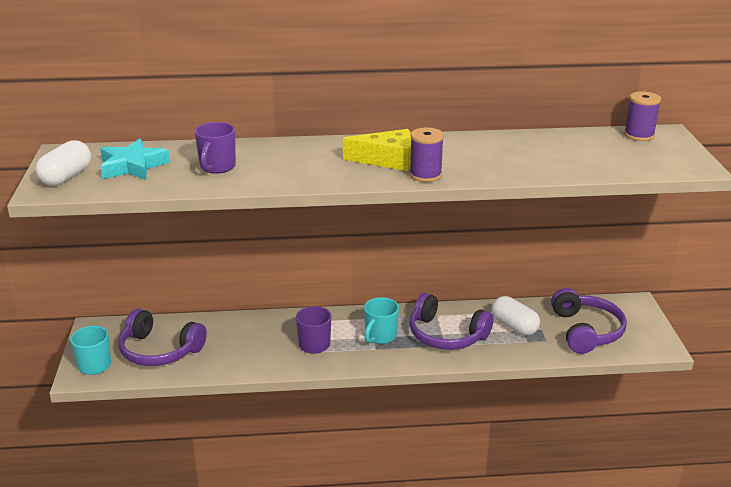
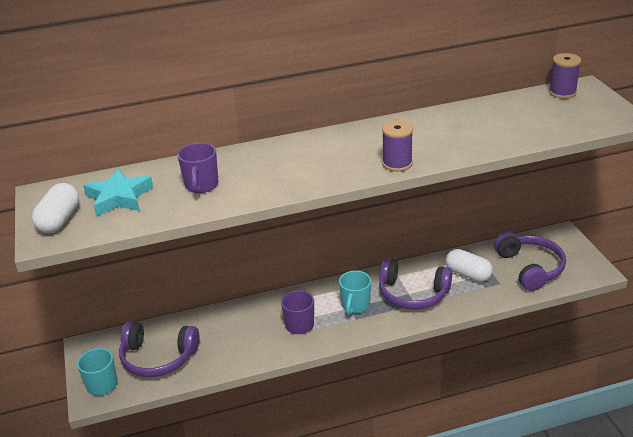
camera: 10 degrees left, 5 degrees up
(387, 160) = (356, 153): yellow cheese -> none

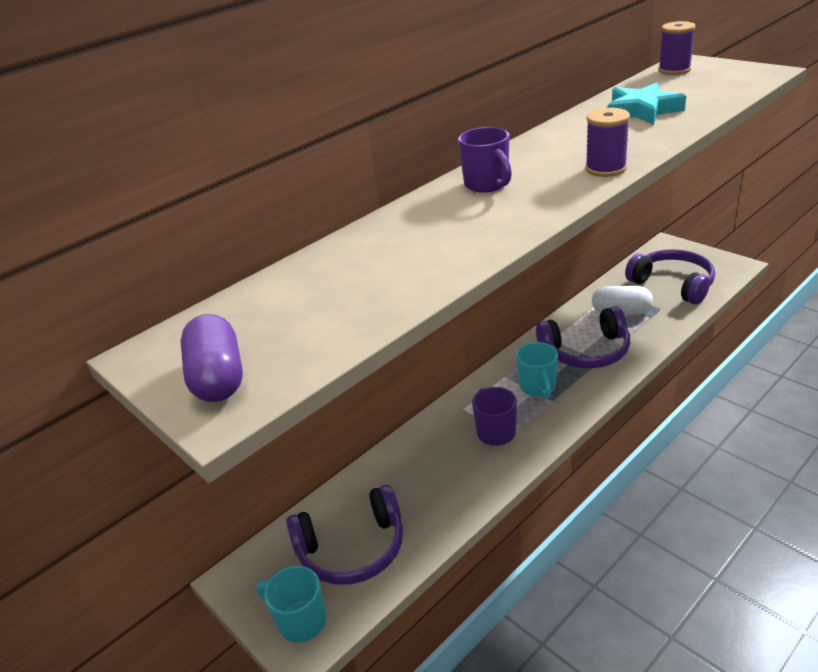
camera: 25 degrees left, 0 degrees up
(59, 220) = (218, 378): white capsule -> purple capsule
(119, 197) = (283, 317): turquoise star -> turquoise star (642, 111)
(201, 186) = (390, 265): purple mug -> purple mug (487, 185)

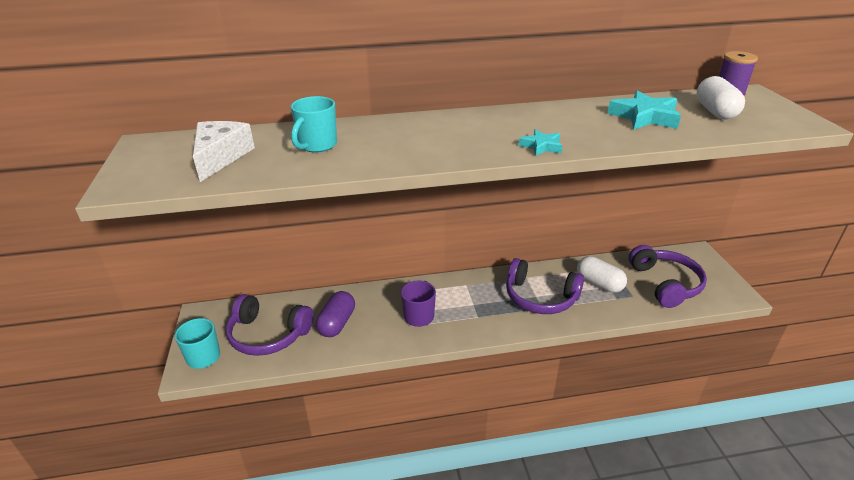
camera: 30 degrees right, 0 degrees up
(218, 378) = (148, 170): purple capsule -> purple capsule (337, 323)
(288, 322) = (220, 157): none -> white cheese
(487, 185) = (451, 126): purple mug -> none
(538, 387) = (479, 303): turquoise mug -> turquoise mug (317, 145)
(605, 169) = (541, 146): purple spool -> turquoise star
(688, 86) = (715, 112): none -> white capsule

